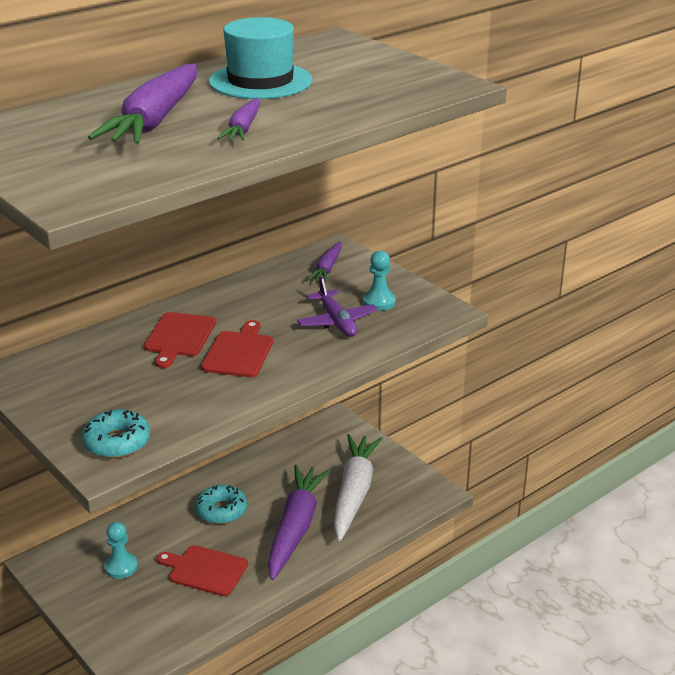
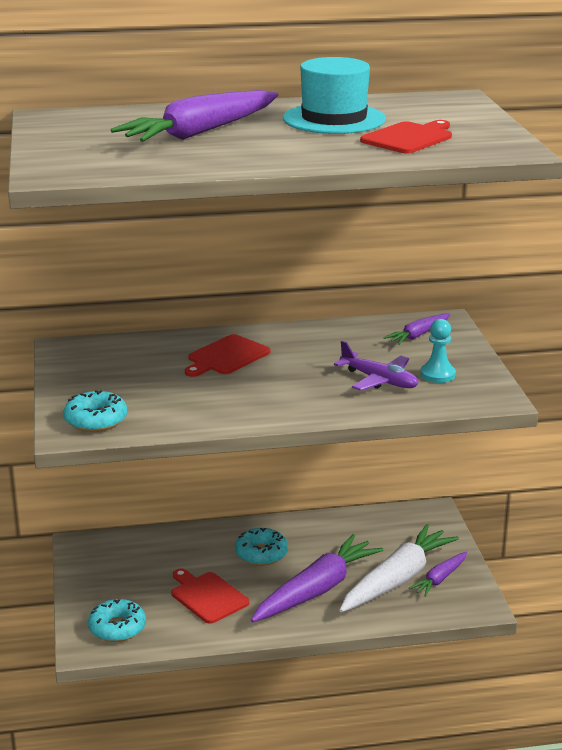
camera: 30 degrees right, 5 degrees down
(121, 567) = (140, 569): turquoise pawn -> none
(145, 634) = (117, 628): none -> turquoise donut
(239, 352) = (264, 381): red cutting board -> red cutting board (409, 138)
(243, 128) = (262, 150): purple carrot -> purple carrot (440, 579)
(337, 321) = (379, 380): purple plane -> purple plane turned 60 degrees counterclockwise

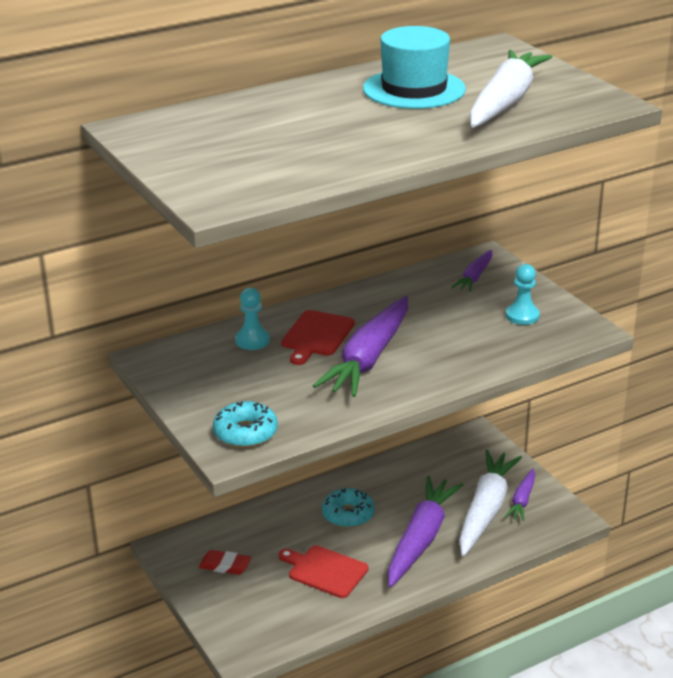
camera: 20 degrees left, 5 degrees up
(117, 628) = (260, 625): turquoise donut -> none
(120, 571) = (225, 565): none -> red eraser
(165, 350) = (252, 340): none -> turquoise pawn
(200, 132) = (305, 125): purple carrot -> purple carrot (368, 358)
(379, 380) = (476, 332): purple plane -> none
(409, 138) = (505, 102): red cutting board -> white carrot

